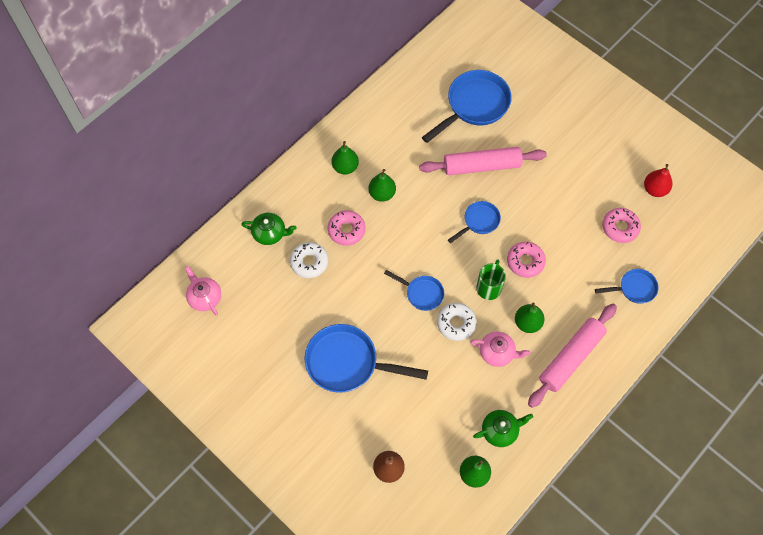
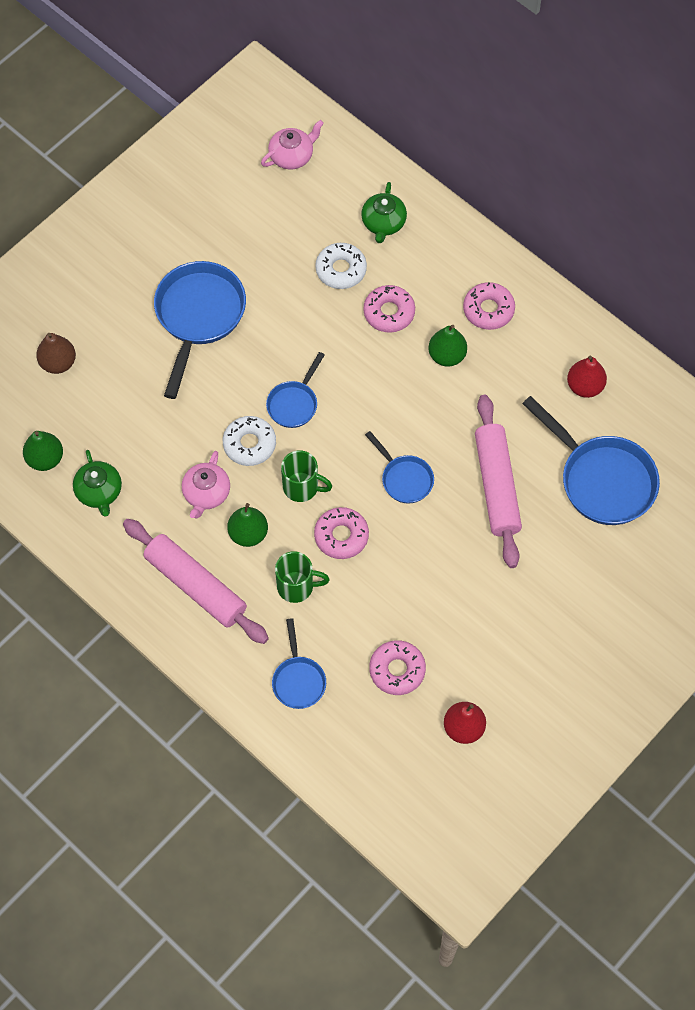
camera: 90 degrees right, 0 degrees up
(345, 167) = (488, 310): green pear -> pink donut
(405, 112) = (584, 386): none -> red pear
(565, 290) = (297, 586): none -> green mug

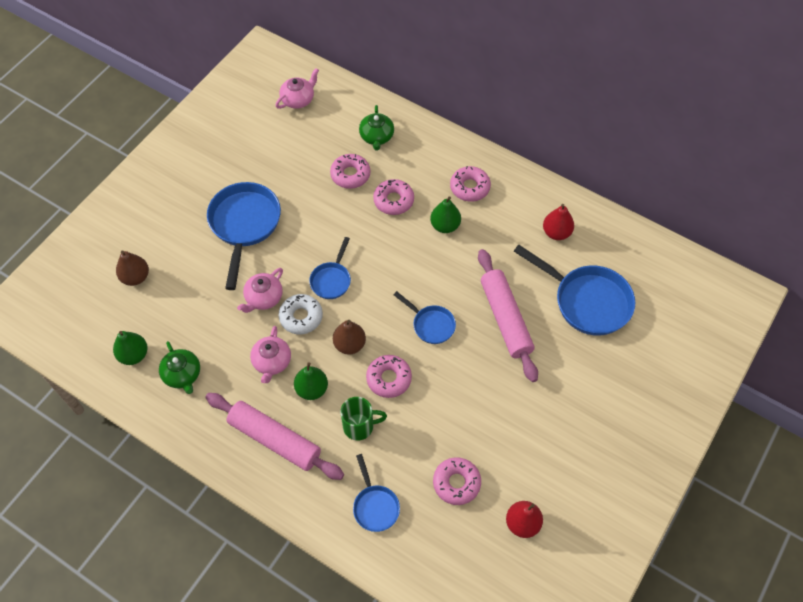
camera: 10 degrees left, 5 degrees down
(208, 413) = (263, 298): none -> pink teapot
(302, 487) = (349, 344): green mug -> brown pear
(341, 270) = (350, 175): white donut -> pink donut

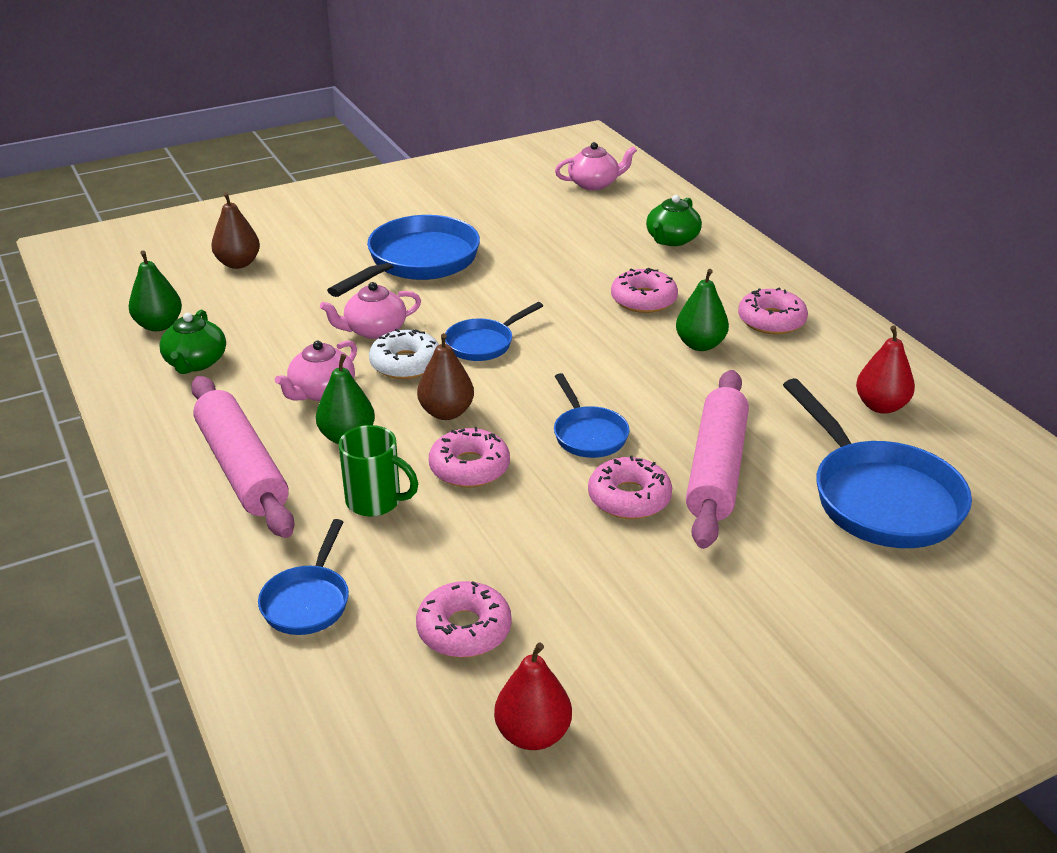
camera: 30 degrees right, 25 degrees down
(350, 175) = (603, 261): pink donut -> pink donut (629, 498)

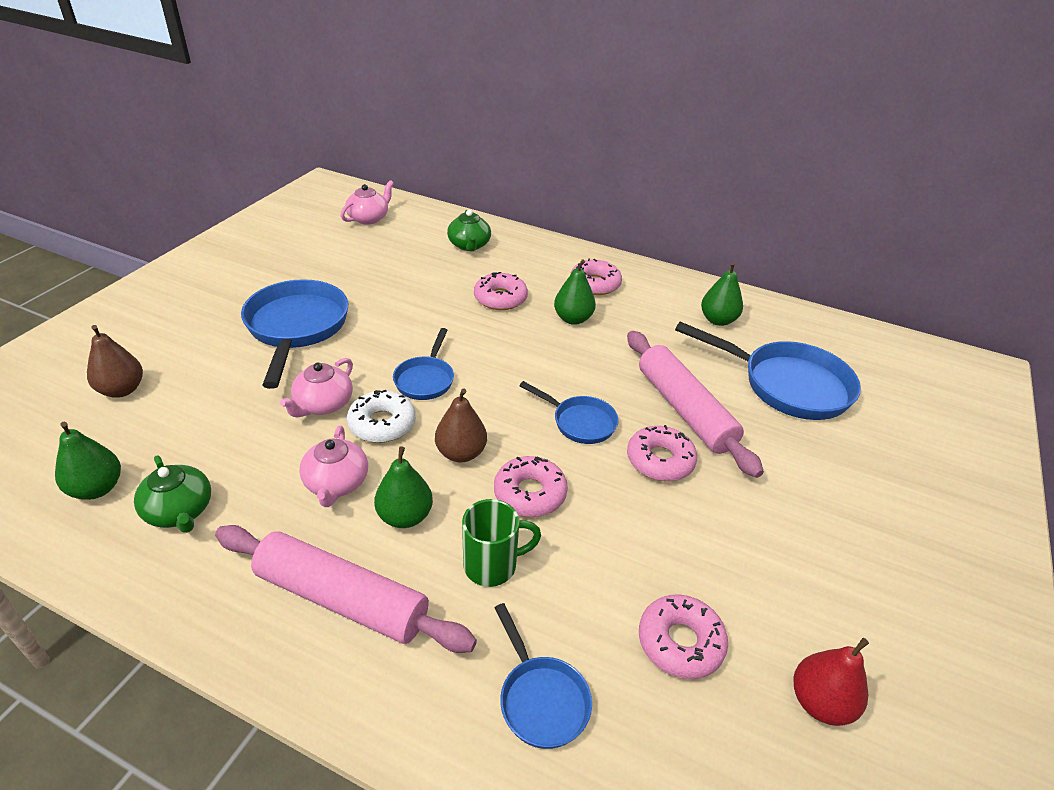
camera: 40 degrees left, 5 degrees up
(881, 406) = (717, 320): red pear -> green pear

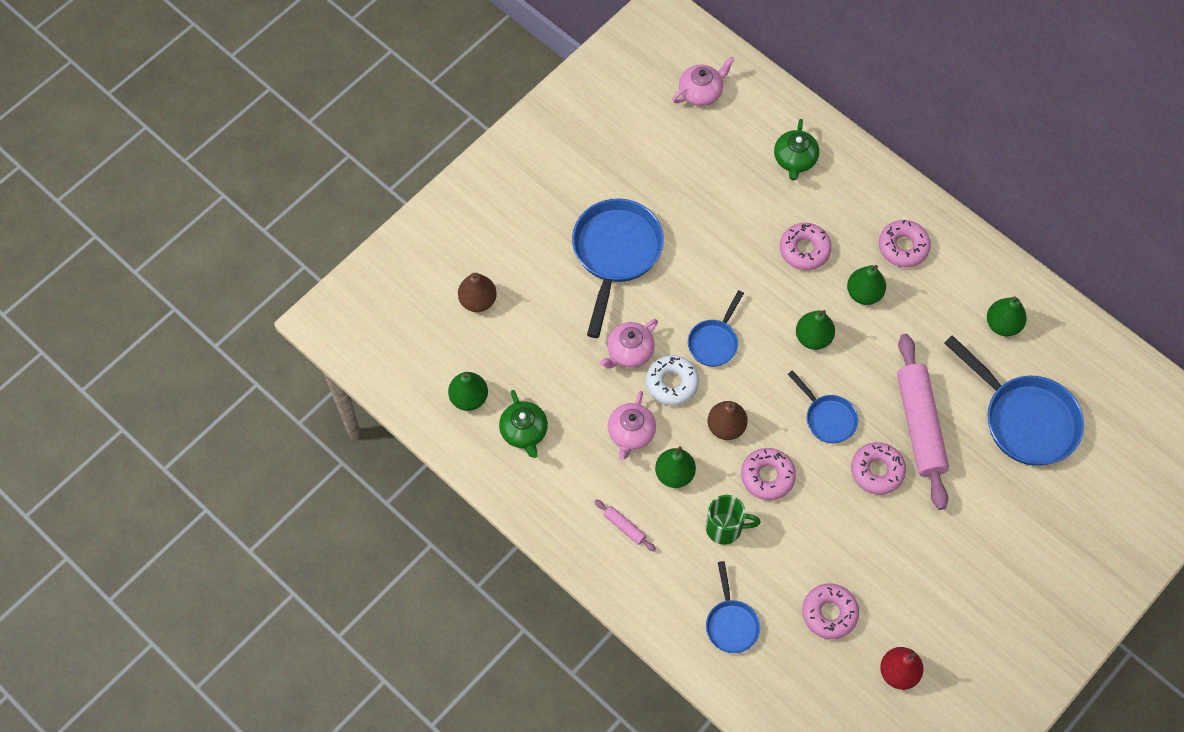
camera: 20 degrees right, 25 degrees up
(342, 598) = (624, 527): pink rolling pin -> pink rolling pin, size x0.41
(535, 359) = (813, 338): none -> green pear

